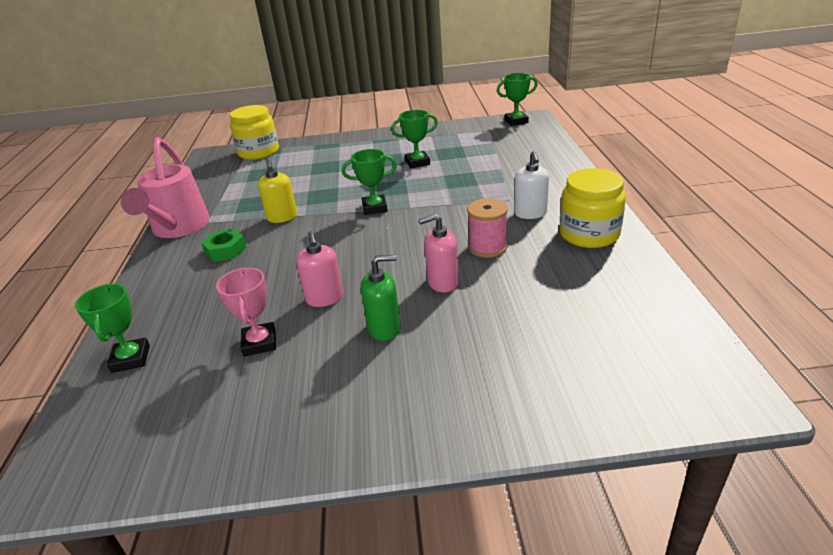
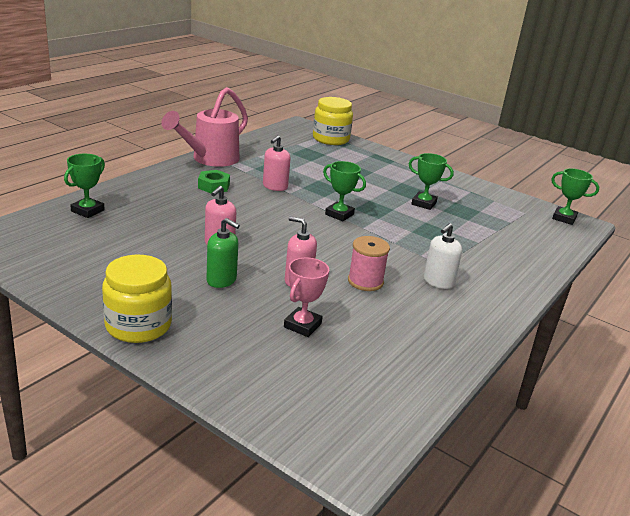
camera: 35 degrees right, 5 degrees down
(259, 343) = (151, 243): pink trophy -> pink trophy (302, 325)
(282, 217) = (275, 186): yellow soap dispenser -> pink soap dispenser
(589, 234) = (453, 320): yellow jar -> yellow jar (138, 325)

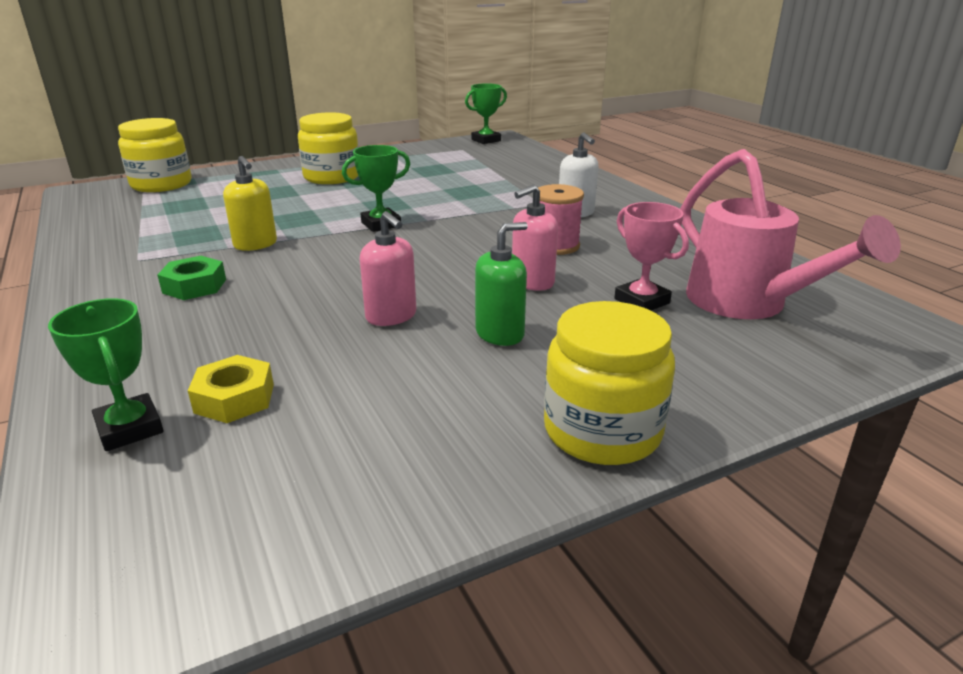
camera: 60 degrees left, 0 degrees up
(119, 225) = (234, 398): none -> yellow nut
(210, 159) = (92, 271): pink watering can -> pink watering can (747, 304)
(275, 186) = (255, 244): pink soap dispenser -> yellow soap dispenser
(402, 181) = (332, 177): none -> yellow jar
(423, 203) = (399, 180): green trophy -> none

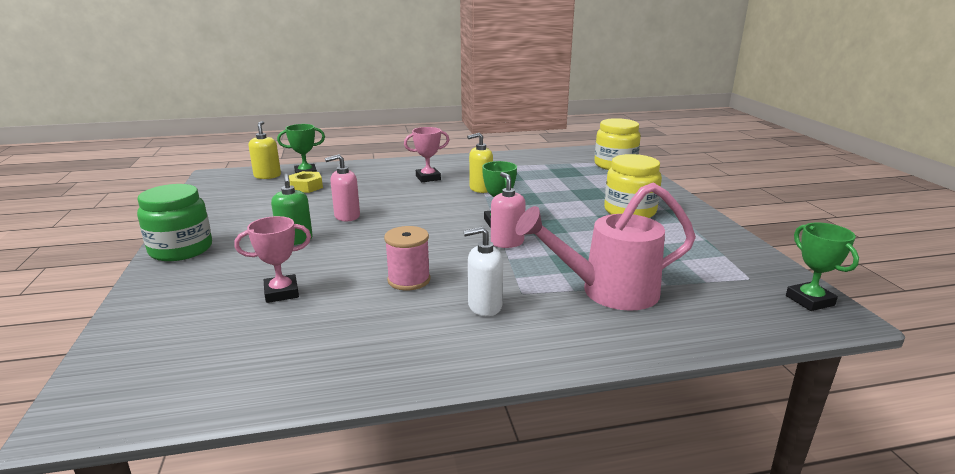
camera: 105 degrees right, 5 degrees down
(129, 491) = (267, 176): none -> yellow soap dispenser
(194, 286) = (428, 178): green nut -> pink trophy
(532, 282) = (351, 259): pink soap dispenser -> pink soap dispenser (507, 242)
(602, 431) = (181, 249): yellow jar -> green jar
(747, 304) = (225, 337): pink watering can -> pink watering can (608, 292)

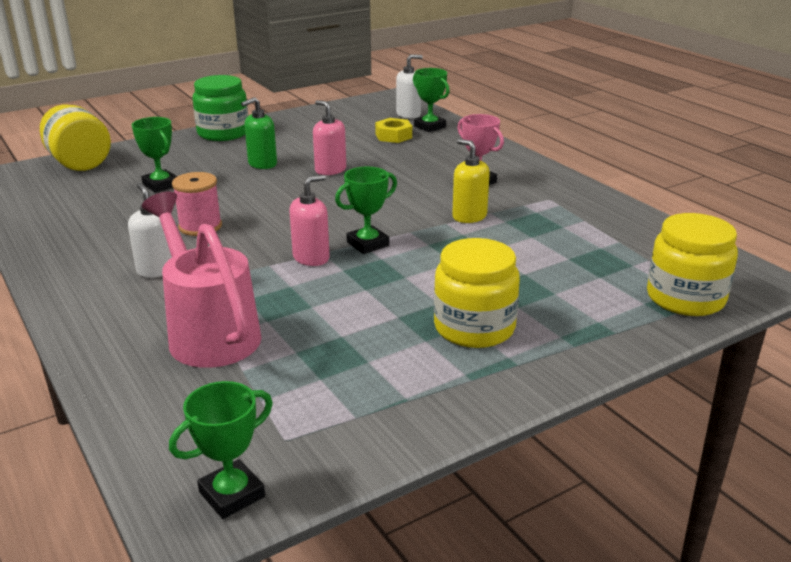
camera: 70 degrees right, 5 degrees up
(133, 343) = (79, 163): none -> yellow jar
(267, 176) = (408, 114): yellow soap dispenser -> white soap dispenser
(281, 293) = (160, 185): pink trophy -> green trophy

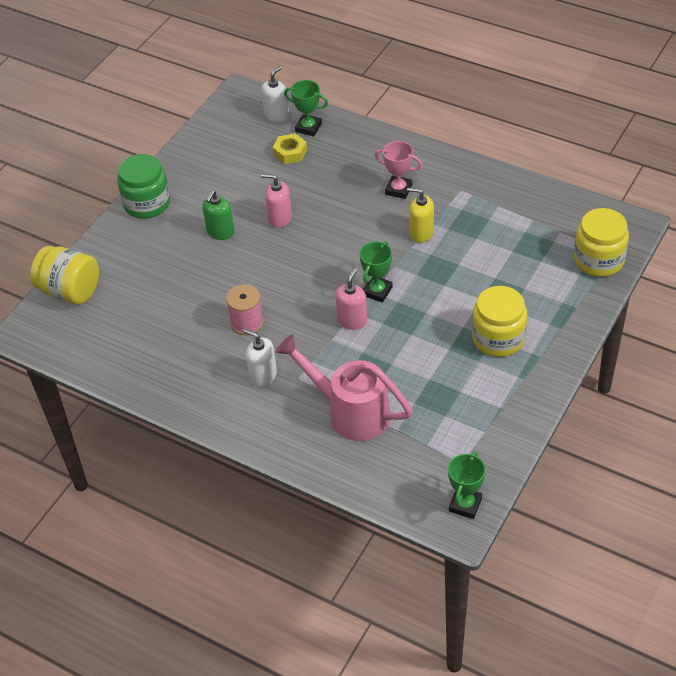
camera: 25 degrees left, 20 degrees up
(160, 185) = (168, 290): green trophy -> none

